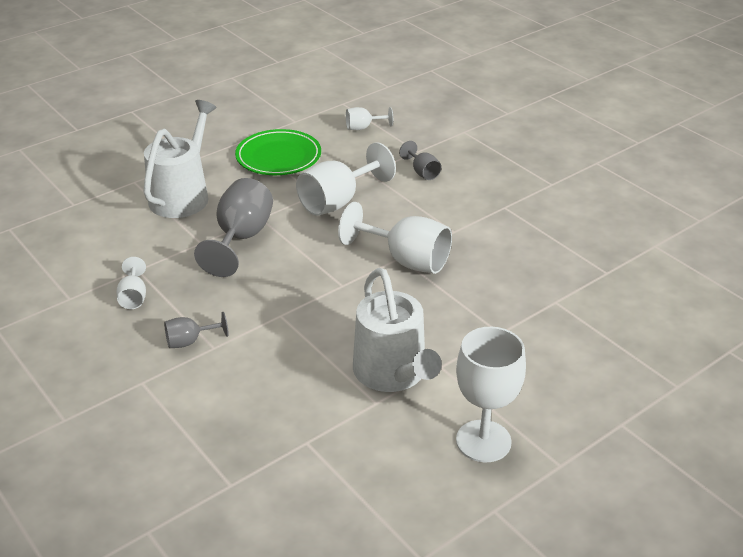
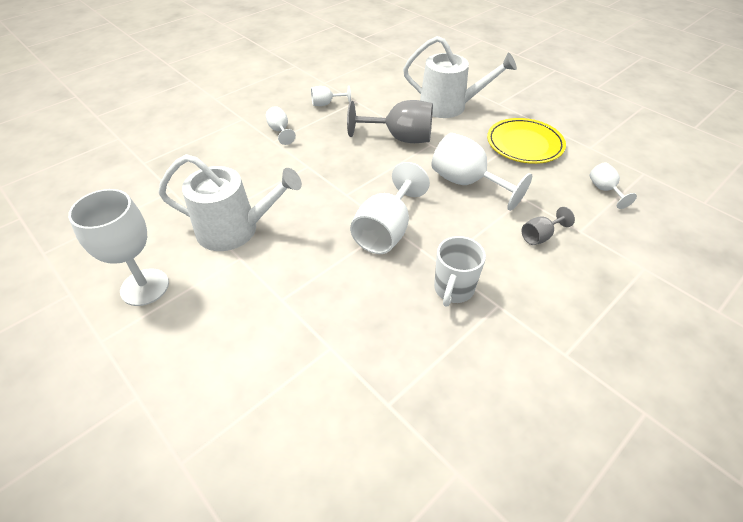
camera: 85 degrees right, 10 degrees up
(190, 341) = (280, 131): grey goblet -> white goblet
(278, 157) = (524, 144): green plate -> yellow plate
(393, 373) = (235, 229): white watering can -> white watering can turned 150 degrees counterclockwise
(487, 228) = (453, 290): none -> white mug

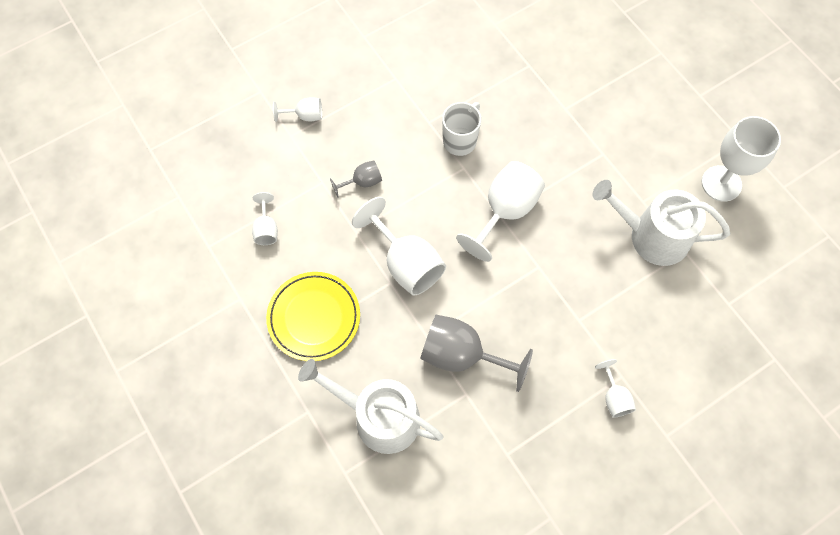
camera: 170 degrees left, 20 degrees up
(326, 104) = (550, 454): white goblet -> white goblet (305, 116)

